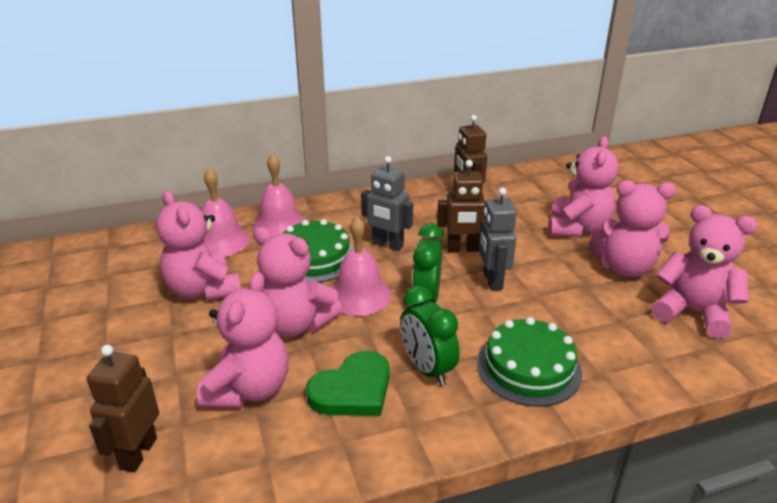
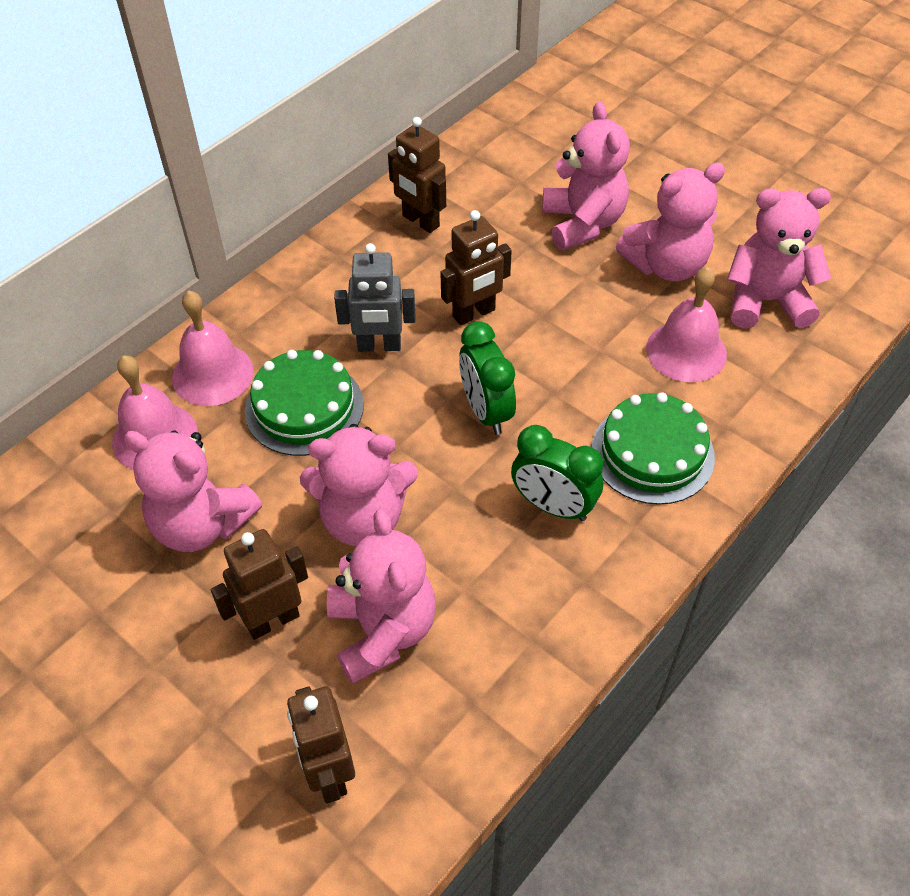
camera: 30 degrees left, 20 degrees up
(191, 353) = (272, 620): none -> brown robot
(352, 390) = (495, 572): green heart -> none
(359, 295) = (405, 441): pink bell -> pink bell (686, 351)
(492, 280) = (539, 348): grey robot -> none

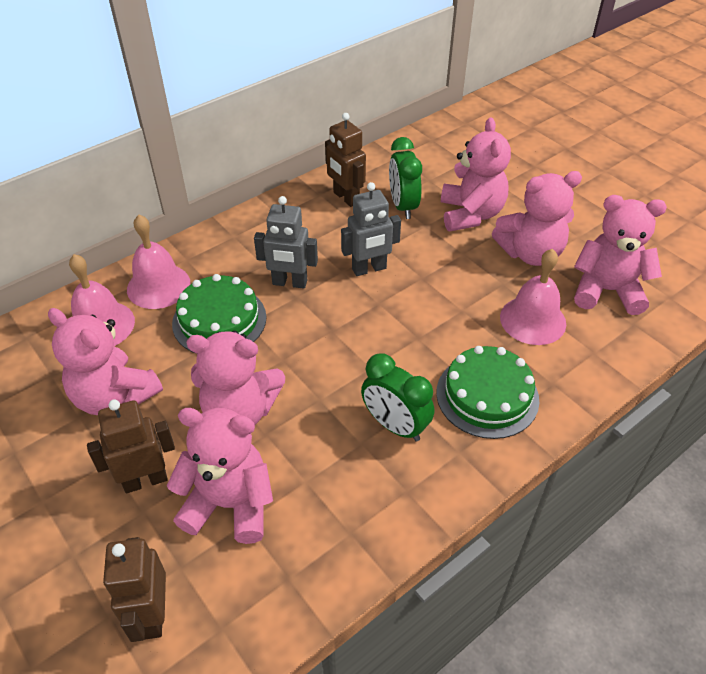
camera: 10 degrees right, 5 degrees down
(382, 631) = (230, 504): pink teddy bear -> pink teddy bear turned 75 degrees counterclockwise
(474, 314) = (369, 269): brown robot -> grey robot
(486, 411) = (359, 343): green clock -> green clock (403, 206)

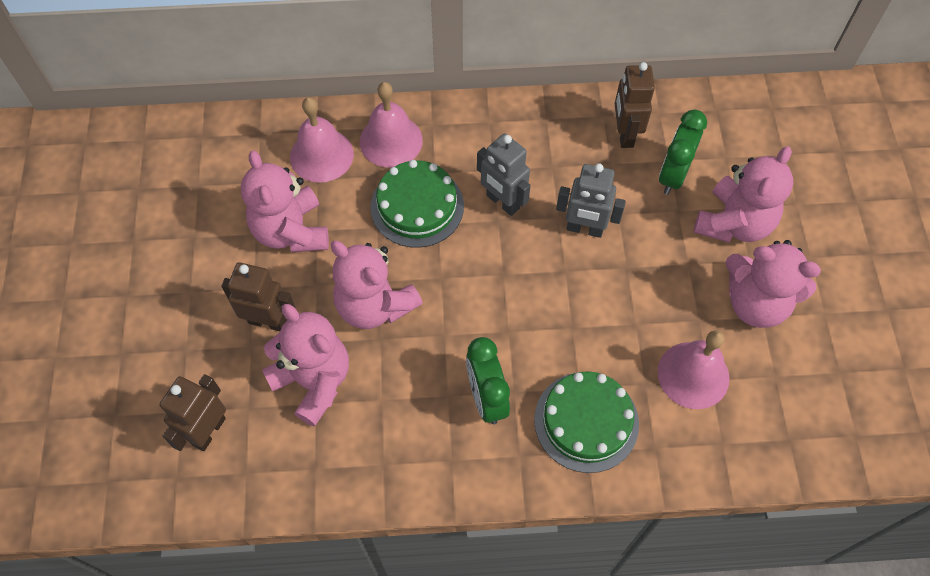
camera: 35 degrees right, 15 degrees up
(607, 291) = (796, 389): pink teddy bear -> none

